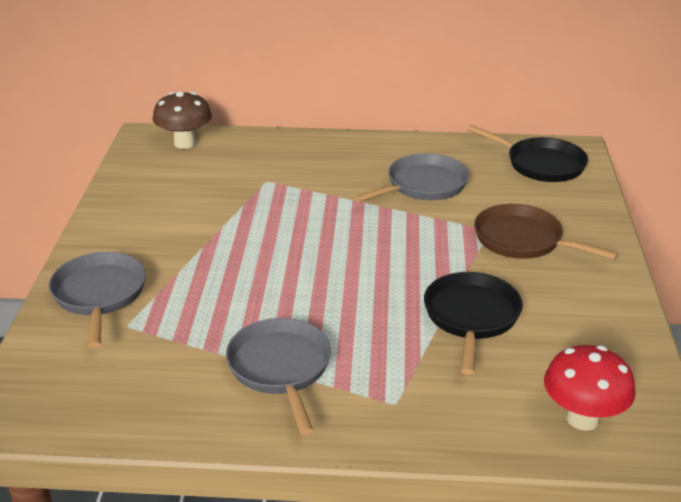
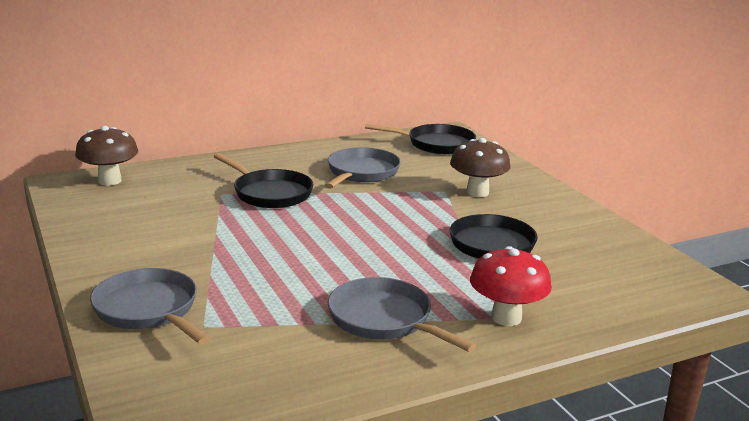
camera: 30 degrees left, 10 degrees down
(310, 190) = (269, 193): none -> black pan
(523, 240) = (477, 192): brown pan -> brown mushroom
(582, 418) = (641, 289): red mushroom -> red mushroom (506, 318)

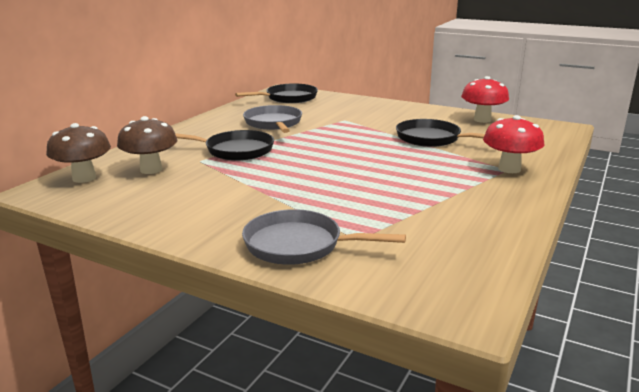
camera: 35 degrees left, 0 degrees up
(384, 320) = (455, 193): grey pan -> none
(477, 192) = (364, 115): brown mushroom -> brown mushroom (151, 170)
(615, 244) = (482, 120): none -> red mushroom

